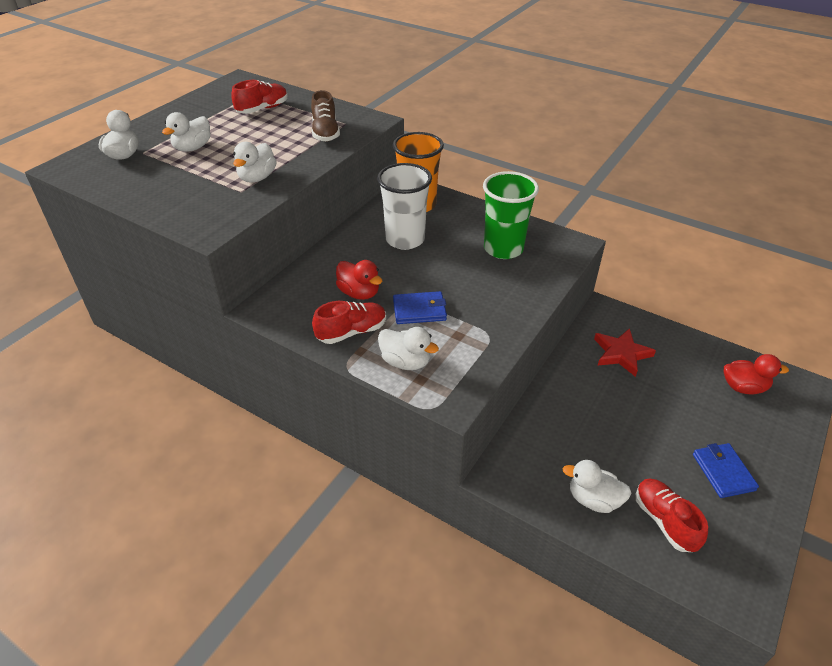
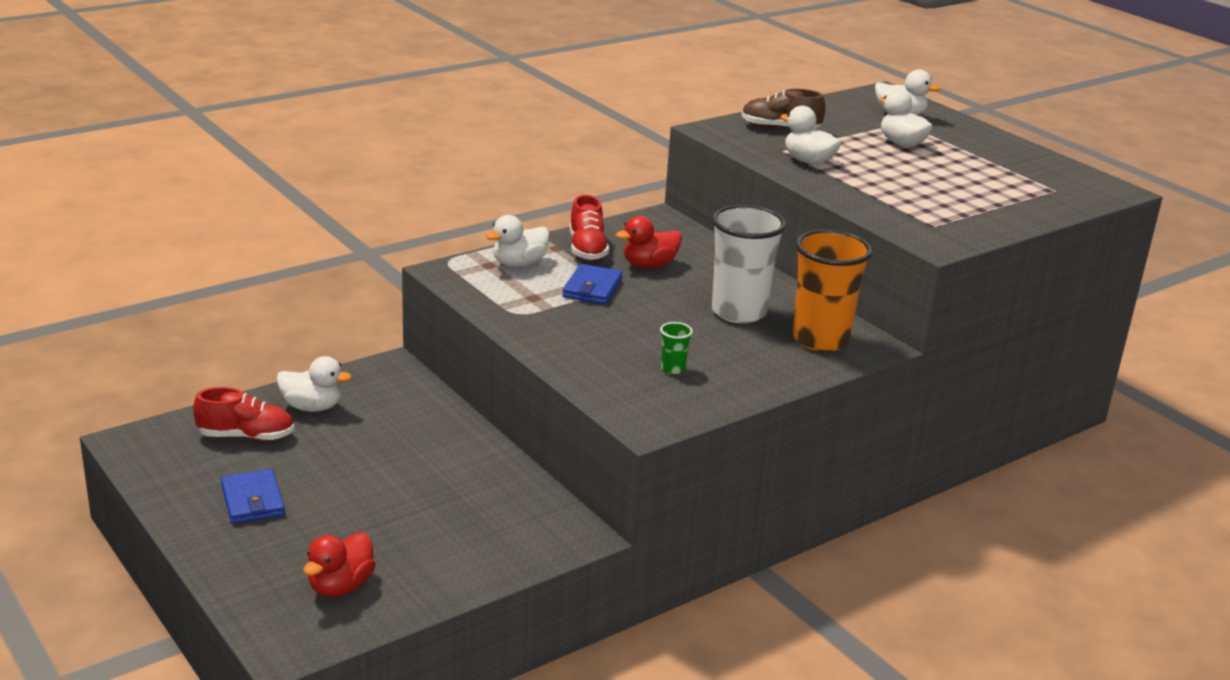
camera: 110 degrees right, 15 degrees down
(262, 109) = (1002, 189): red shoe -> none
(325, 132) = (910, 210): brown shoe -> brown shoe (780, 129)
(503, 249) = (673, 369): green cup -> green cup, size x0.41
(593, 499) = (312, 407): white duck -> white duck turned 60 degrees clockwise
(621, 354) = (485, 511): red star -> none
(723, 472) = (253, 500): blue wallet -> blue wallet turned 60 degrees clockwise

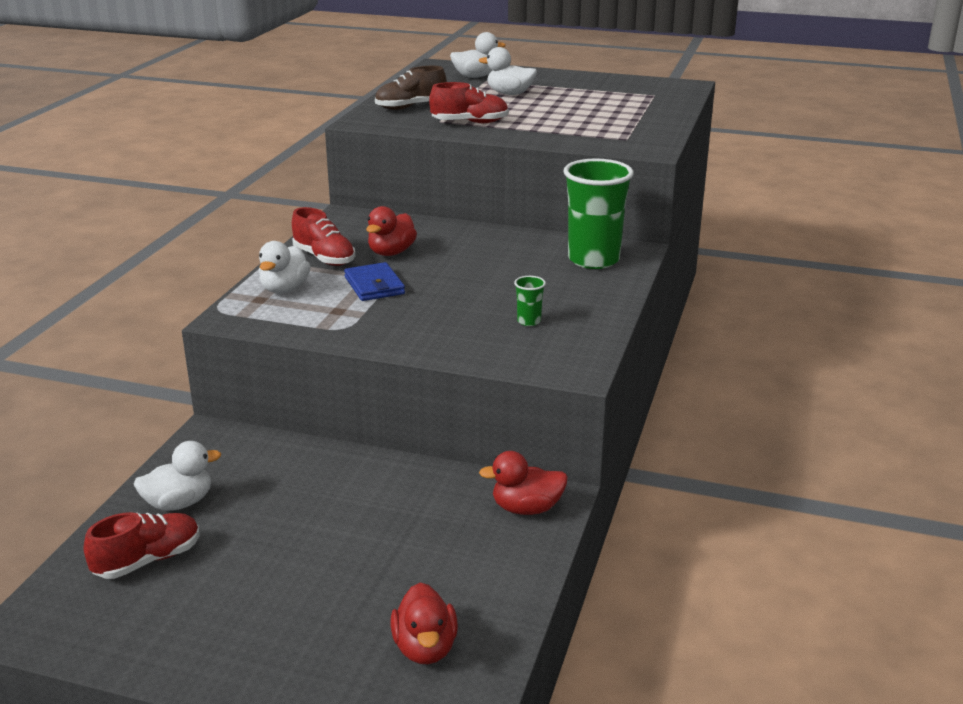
camera: 35 degrees left, 0 degrees up
(253, 500) = (236, 616): blue wallet -> none
(546, 532) = (526, 508): none -> red duck
(739, 312) = (509, 262): white cup -> none
(808, 161) = (470, 123): white duck -> red shoe
(820, 340) = (593, 260): orange cup -> green cup

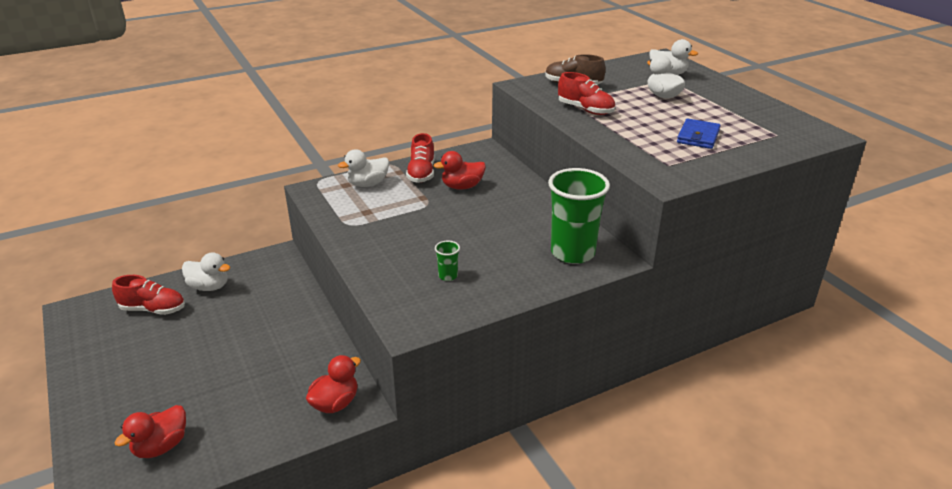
camera: 45 degrees right, 5 degrees up
(374, 285) = (413, 205): blue wallet -> blue wallet (698, 136)
(526, 508) = (335, 403): red duck -> red duck turned 90 degrees clockwise

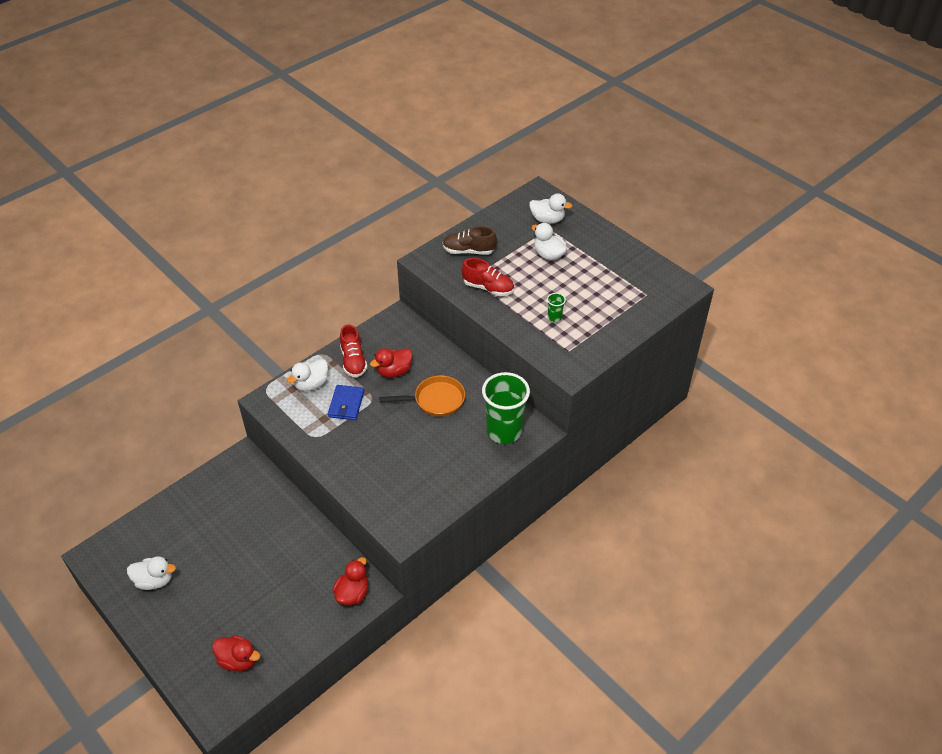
camera: 15 degrees left, 15 degrees up
(153, 309) = (162, 539): red shoe -> none
(161, 446) = (238, 660): red duck -> red duck turned 90 degrees counterclockwise
(209, 287) = (198, 504): white duck -> white duck (154, 580)
(448, 276) = (415, 476): green cup -> green cup (554, 317)
(499, 215) = (435, 400): none -> orange pan
(698, 136) = (585, 309): blue wallet -> blue wallet (346, 404)

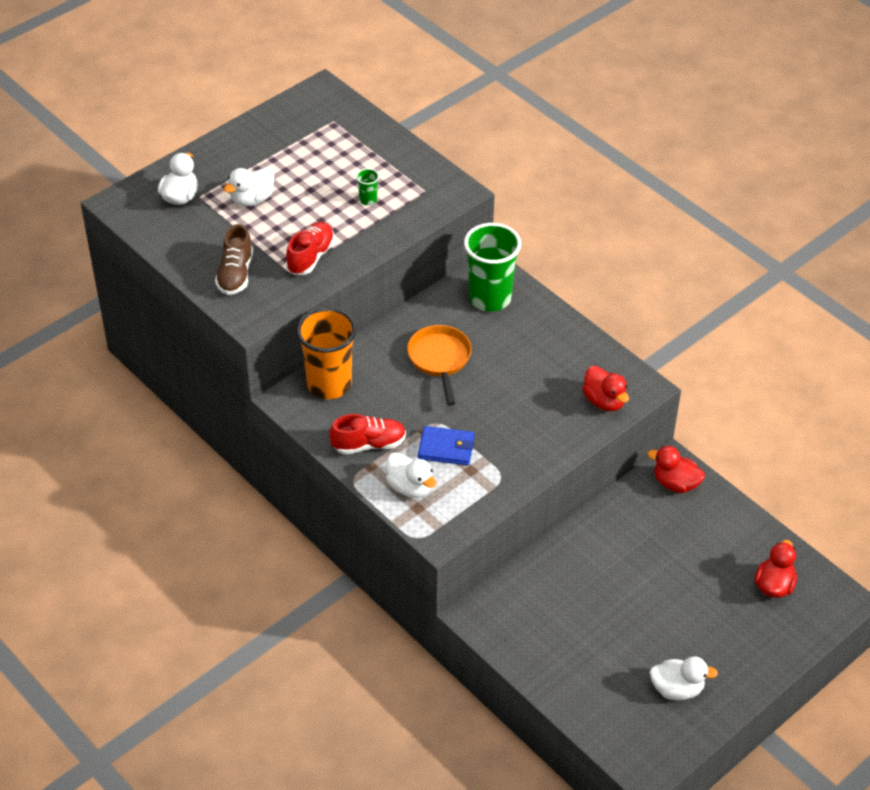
camera: 90 degrees left, 0 degrees up
(154, 580) = (677, 689): white duck -> white duck turned 90 degrees clockwise
(394, 371) = (389, 401): red duck -> red duck (604, 401)
(412, 338) = (329, 384): none -> orange cup

